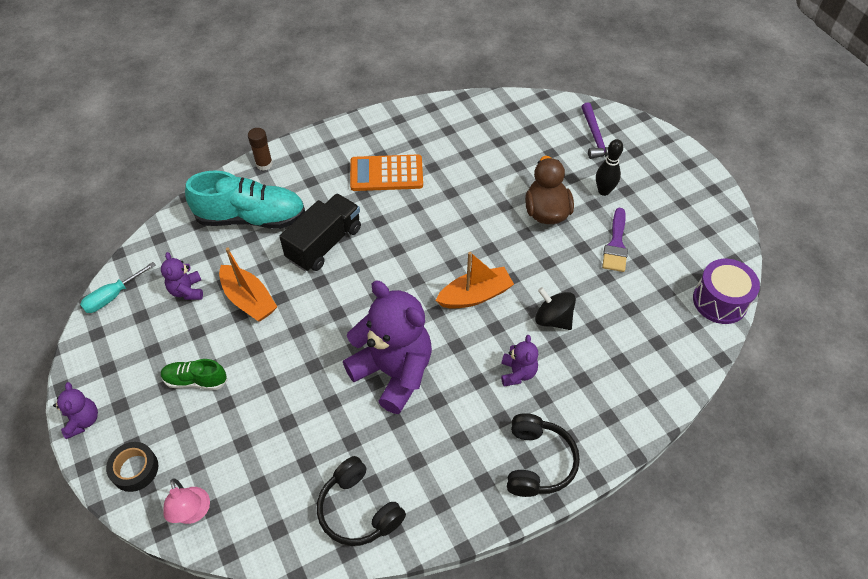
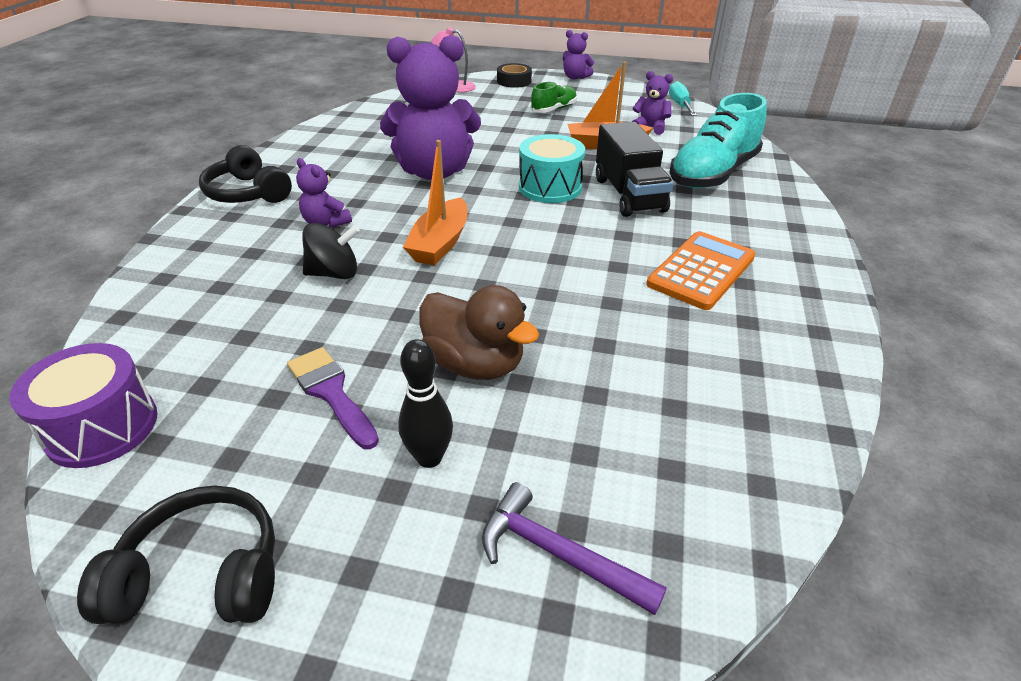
camera: 130 degrees right, 15 degrees down
(264, 164) = (798, 204): brown glue stick -> none
(352, 289) = (550, 187): none -> turquoise drum
(358, 510) = (360, 124): black headphones -> black headphones (202, 575)

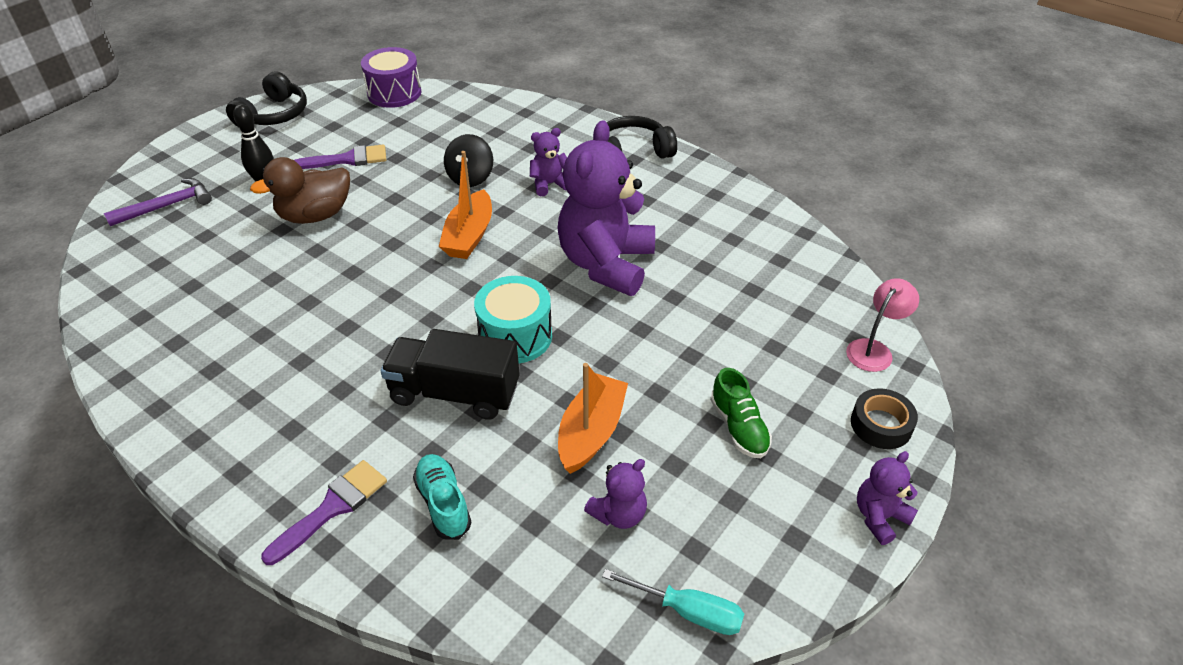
camera: 115 degrees right, 5 degrees up
(440, 243) = (469, 236): orange boat -> orange boat turned 120 degrees counterclockwise
(701, 271) = (291, 378): orange calculator -> none
(712, 174) = (443, 503): turquoise shoe -> turquoise shoe, size x0.52
(768, 208) = (332, 508): none -> purple brush

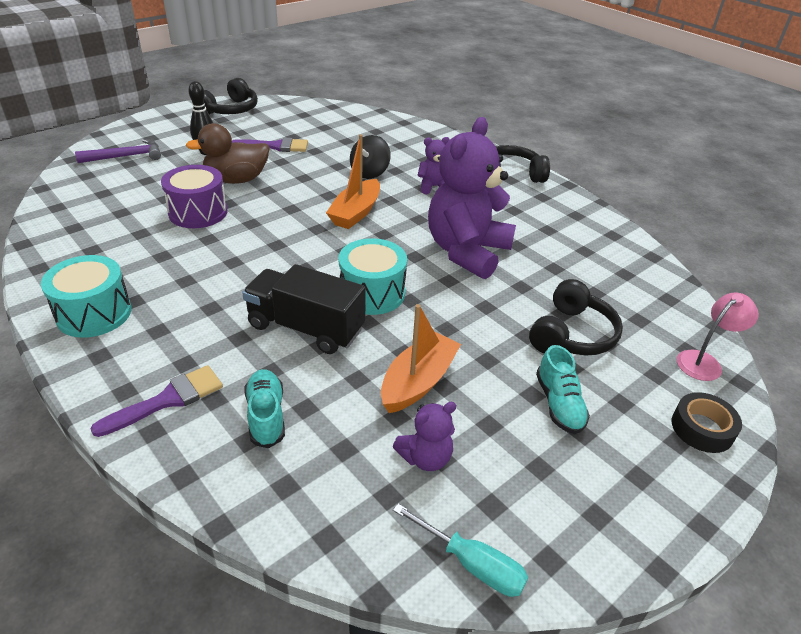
camera: 10 degrees right, 5 degrees down
(210, 423) = (94, 313): none -> turquoise drum
(394, 93) = (327, 109): purple drum -> purple drum (198, 212)
(737, 345) = (572, 334): none -> black headphones
(738, 427) = (559, 404): green shoe -> turquoise shoe
(879, 517) = (688, 514): purple teddy bear -> none

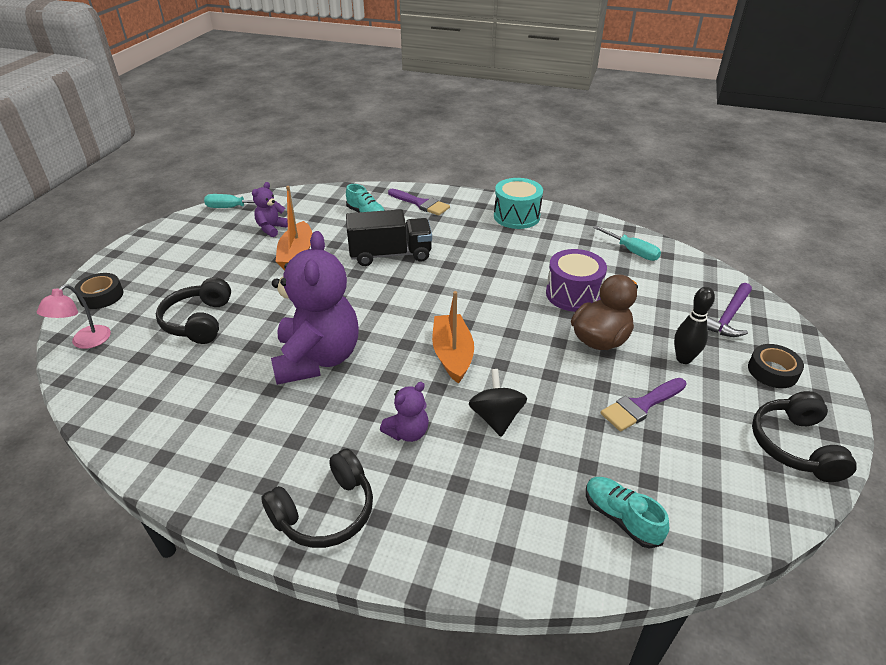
camera: 150 degrees right, 0 degrees up
(76, 222) = (631, 251): none -> turquoise screwdriver
(168, 400) = (421, 204): purple brush -> purple brush turned 75 degrees counterclockwise
(170, 129) = (772, 371): none -> black tape
(372, 293) = (369, 291): turquoise drum -> none
(559, 404) = (202, 275): turquoise shoe -> turquoise shoe (621, 518)

